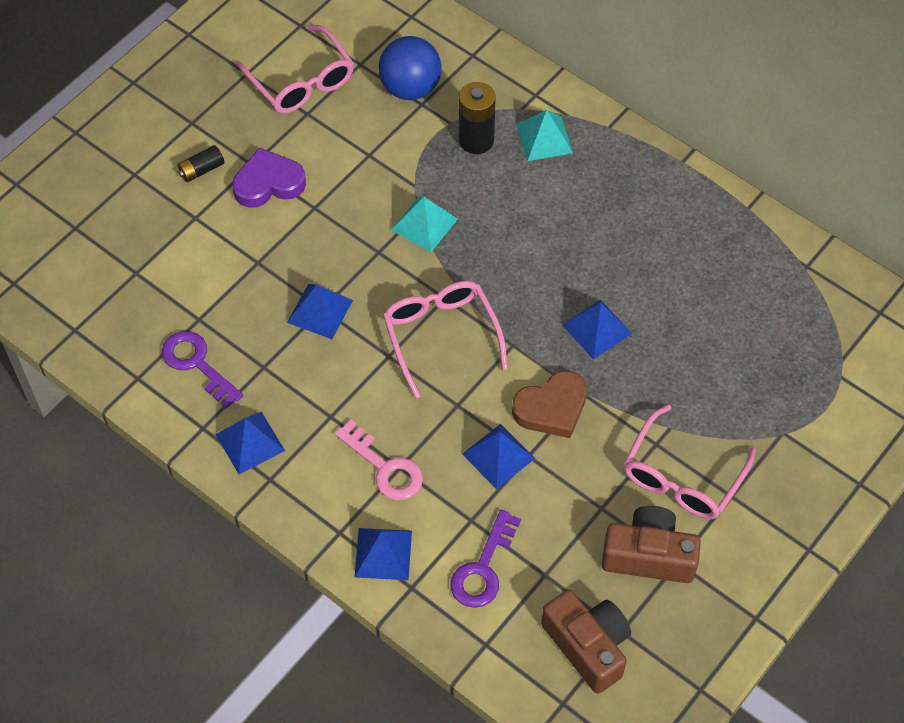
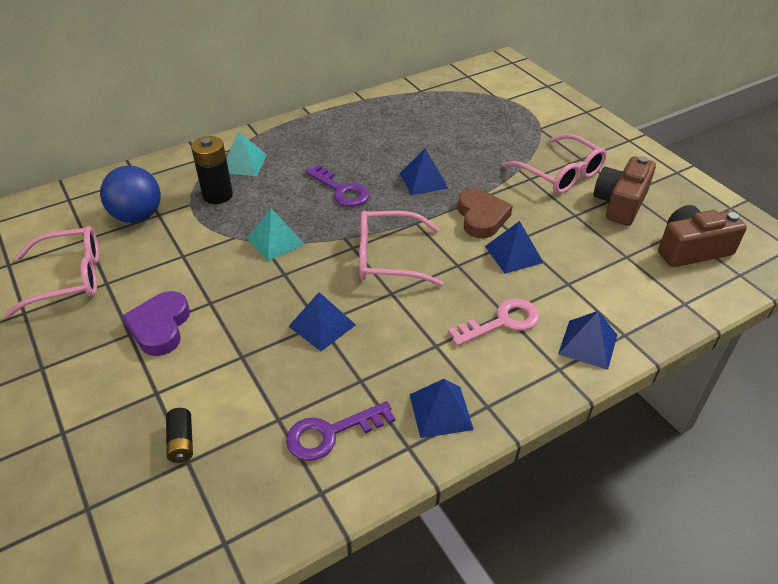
camera: 70 degrees left, 15 degrees down
(201, 170) = (104, 373): black battery -> black battery (181, 442)
(483, 569) = (615, 287): purple key -> purple key (341, 190)

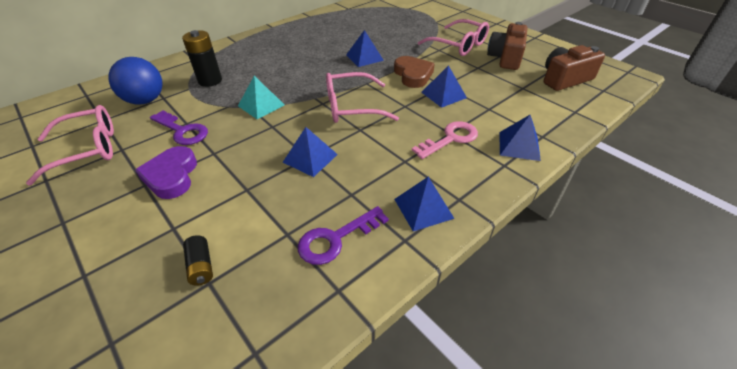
camera: 10 degrees left, 0 degrees up
(243, 163) = (227, 59): turquoise pyramid -> none
(341, 190) = (305, 69): purple key -> purple key (182, 131)

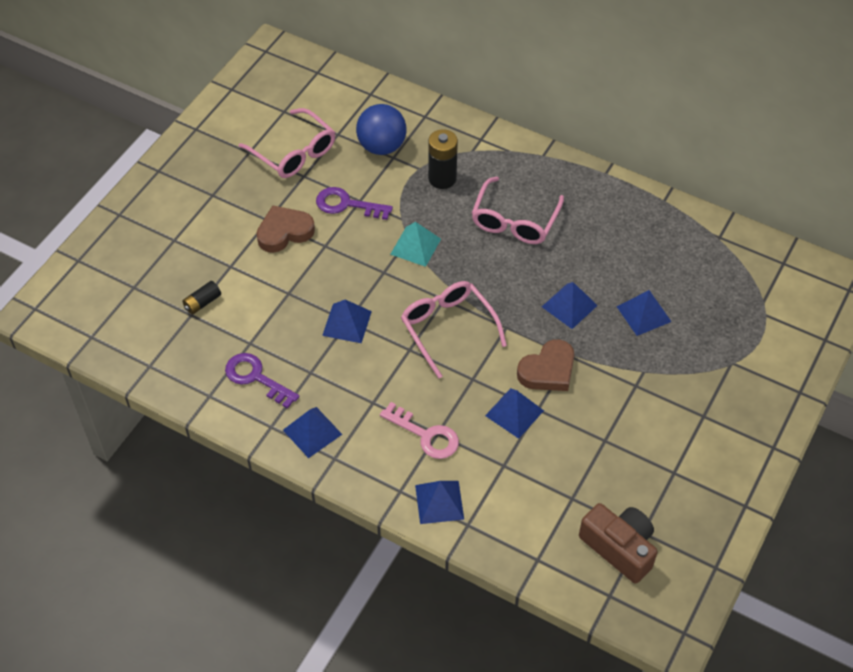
camera: 70 degrees right, 10 degrees up
(171, 176) = (284, 232): purple heart -> brown heart
(182, 131) = (346, 205): purple key -> purple key turned 90 degrees clockwise
(387, 37) = (643, 314): none -> blue pyramid
(458, 45) = (662, 407): pink glasses -> pink glasses (514, 221)
(505, 58) = (650, 471): brown camera -> none

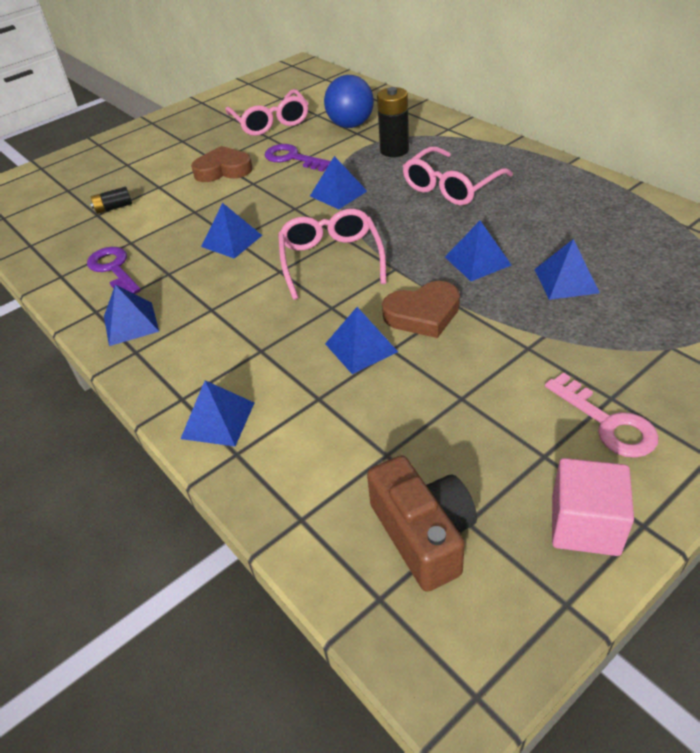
camera: 25 degrees right, 10 degrees down
(415, 246) = (338, 193): turquoise pyramid -> blue pyramid
(426, 435) = (247, 349): pink key -> pink key (608, 423)
(712, 515) = (585, 525): none -> pink cube

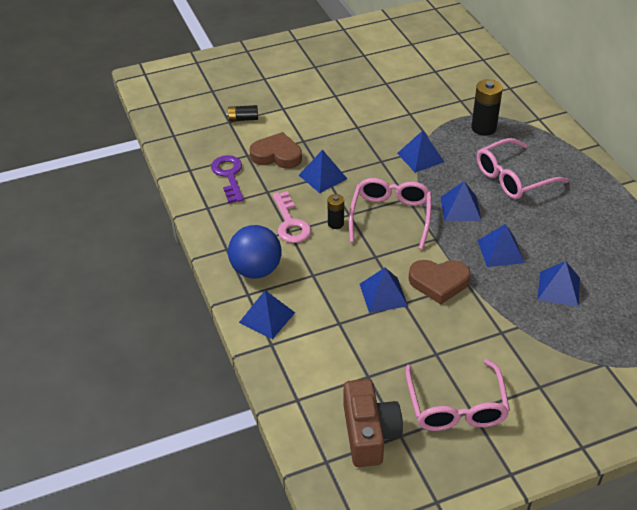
camera: 15 degrees right, 0 degrees up
(131, 323) = (229, 225): blue pyramid -> blue pyramid (460, 208)
(223, 170) = (338, 107): brown heart -> brown heart (277, 155)
(267, 285) = (335, 223): none -> black battery
(270, 122) = (393, 68): pink glasses -> pink glasses (456, 407)
(292, 158) = (397, 111): purple key -> none
(350, 125) = (458, 91): blue ball -> blue ball (256, 270)
(585, 525) = (473, 461): pink cube -> none
(608, 423) = (527, 403): pink key -> pink key (290, 223)

